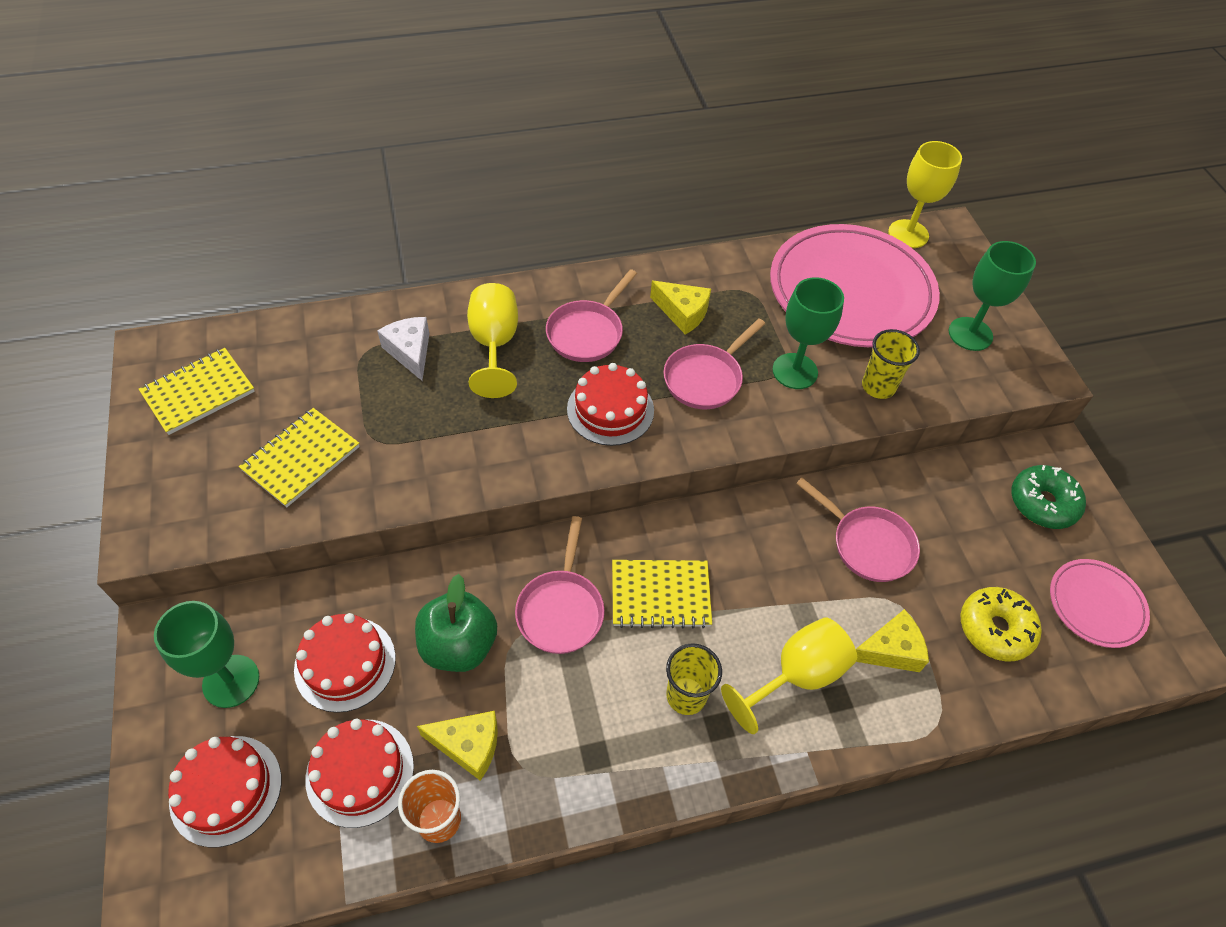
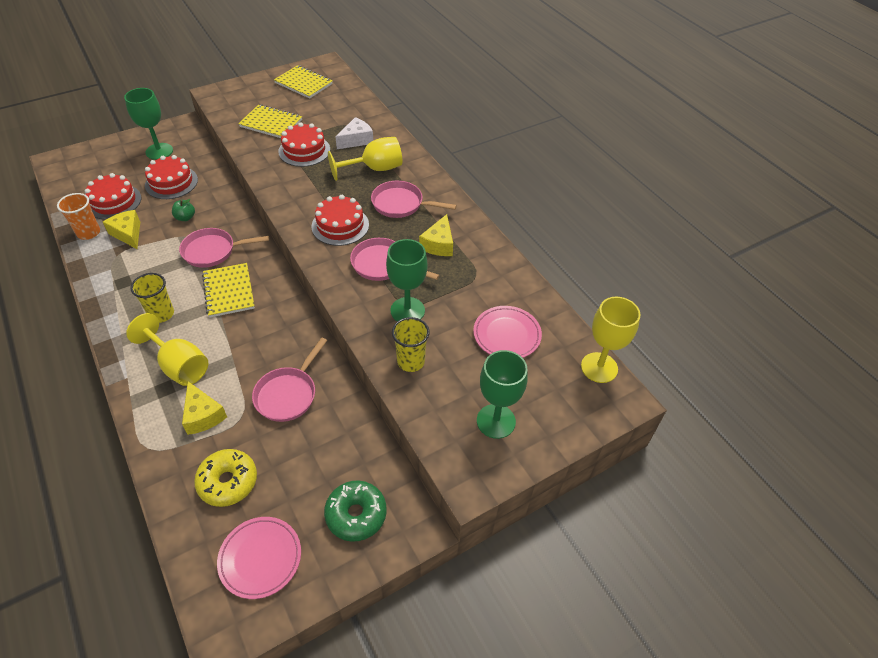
camera: 75 degrees right, 5 degrees down
(226, 790) = (105, 165): red cake -> red cake (304, 150)
(459, 645) = (185, 218): green apple -> green apple, size x0.50
(468, 745) = (128, 234): yellow cheese -> yellow cheese turned 150 degrees clockwise
(851, 292) = (507, 335): pink plate -> pink plate, size x0.49

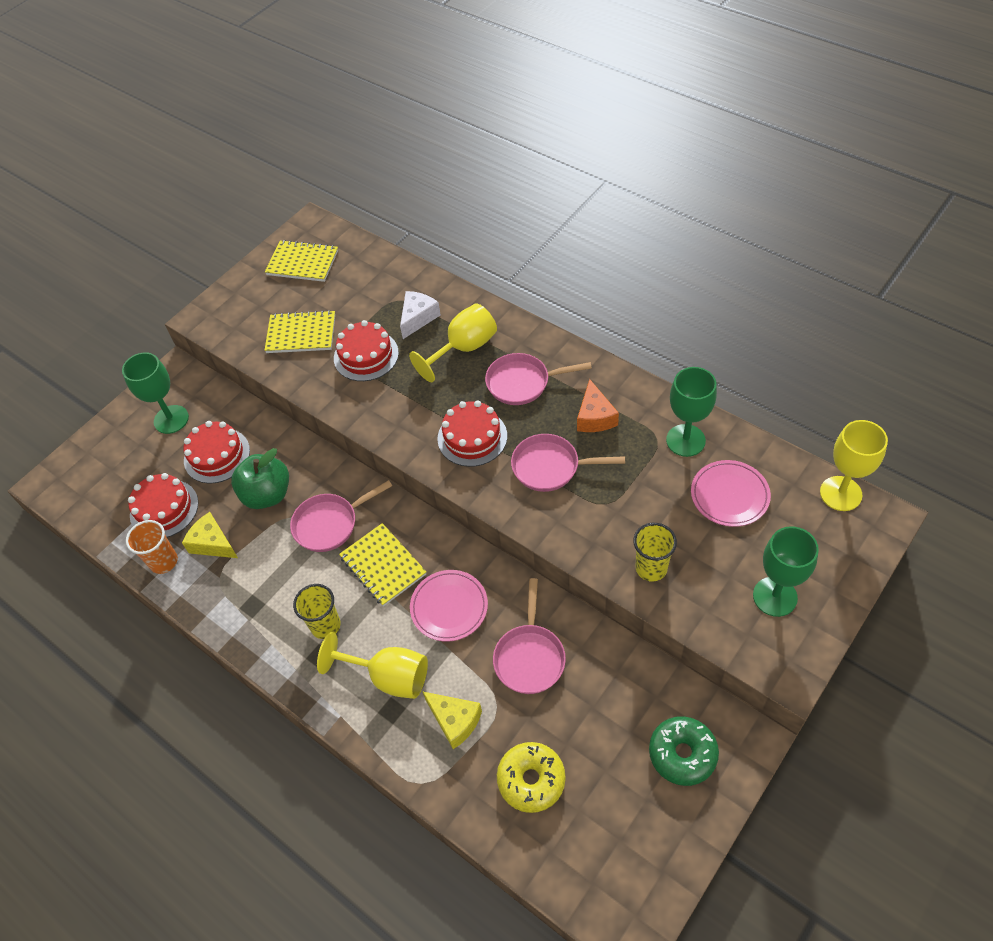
camera: 15 degrees left, 5 degrees up
(185, 218) = (267, 494): green apple -> green apple, size x2.00
(260, 558) = (617, 842): pink plate -> pink plate (449, 607)
(407, 310) = (611, 511): green goblet -> green goblet (685, 440)
(439, 244) = (595, 417): yellow cheese -> orange cheese

